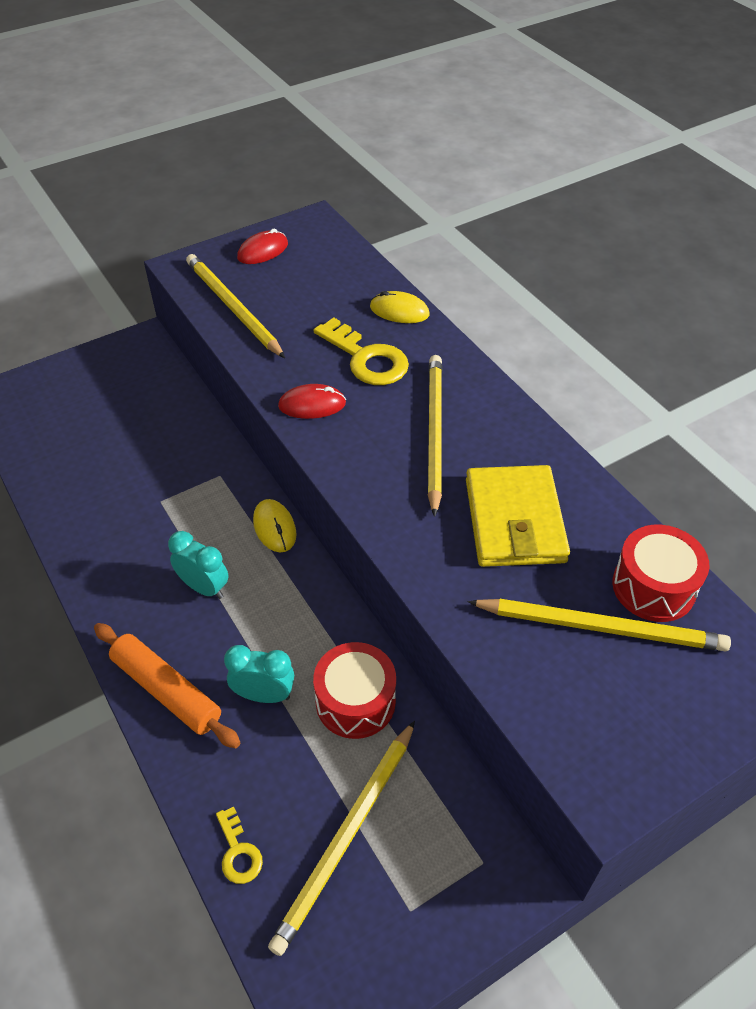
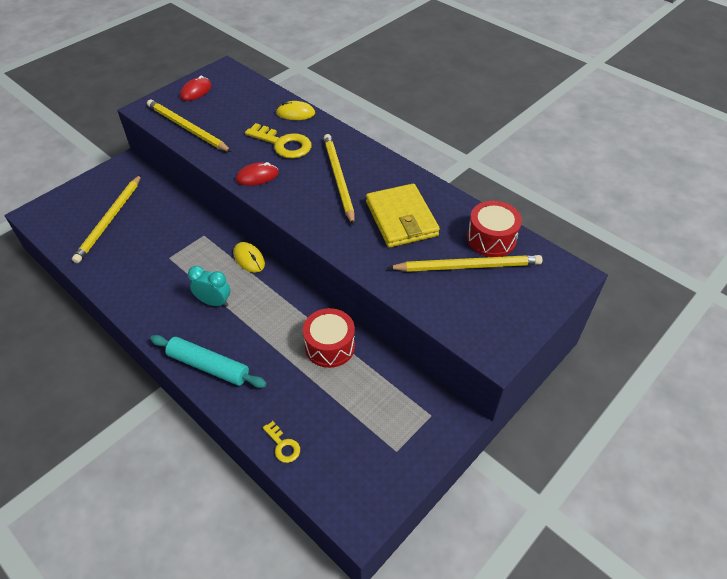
camera: 15 degrees left, 0 degrees up
(166, 690) = (208, 366): orange rolling pin -> turquoise rolling pin
(264, 695) = (272, 355): turquoise clock -> none
(346, 836) = (346, 421): yellow pencil -> yellow pencil (109, 220)

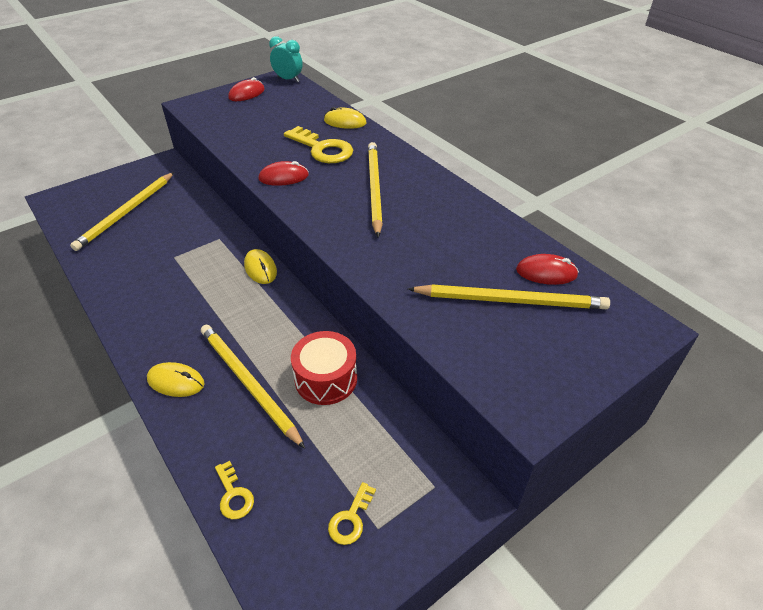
camera: 10 degrees right, 5 degrees down
(187, 128) = (225, 125): yellow pencil -> yellow pencil (248, 383)
(208, 366) = (176, 381): turquoise rolling pin -> yellow mouse
(214, 302) = (206, 310): turquoise clock -> turquoise clock (288, 79)
(375, 448) = (350, 519): none -> yellow key
(401, 219) = (438, 238): yellow wallet -> none
(491, 239) = (546, 272): red drum -> red mouse

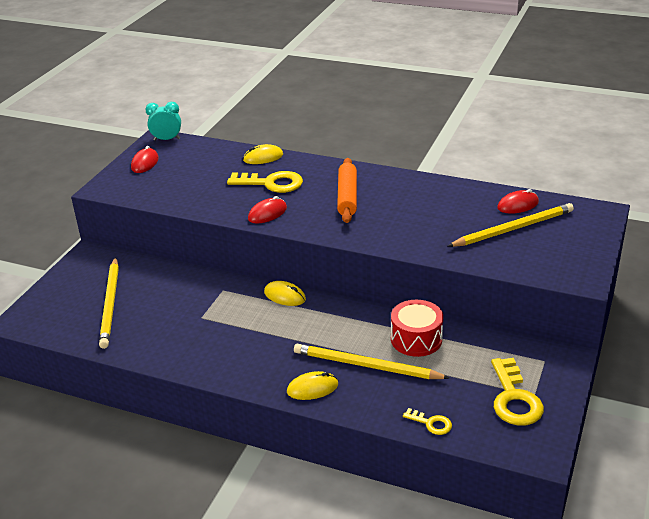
camera: 30 degrees left, 10 degrees down
(350, 519) = (514, 398): yellow key -> yellow key, size x1.93
(374, 188) = (347, 196): yellow pencil -> orange rolling pin

